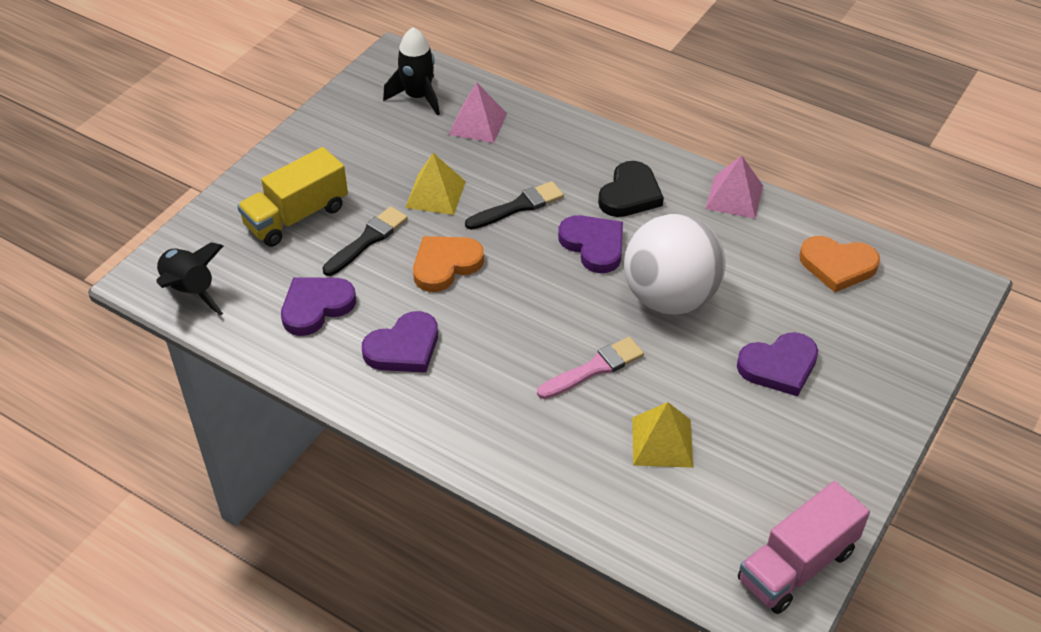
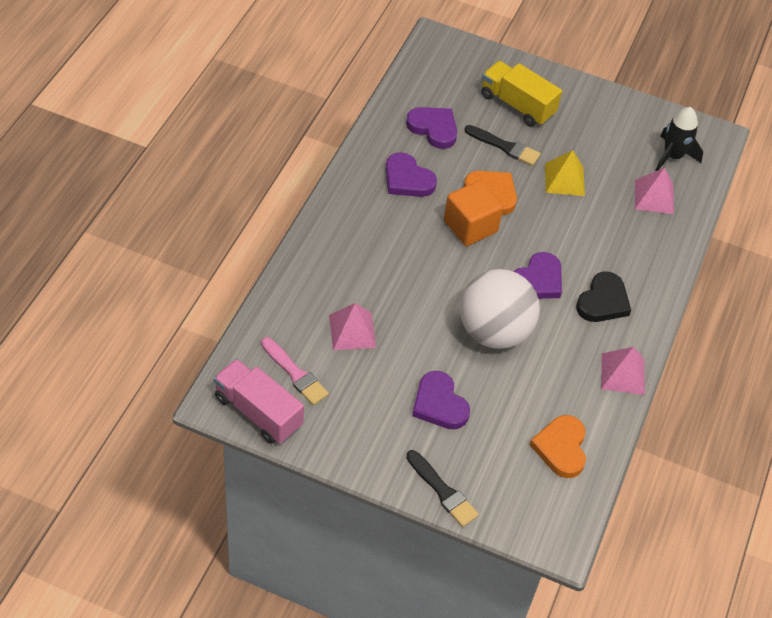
camera: 75 degrees right, 5 degrees up
(190, 291) = (432, 63): black rocket -> none
(498, 295) = (470, 226): none -> orange cube
(518, 206) = (566, 230): black brush -> black brush (443, 491)
(594, 368) = (412, 288): pink brush -> pink brush (295, 374)
(630, 194) = (603, 301): black heart -> black heart turned 75 degrees counterclockwise
(662, 442) = (352, 331): yellow pyramid -> pink pyramid

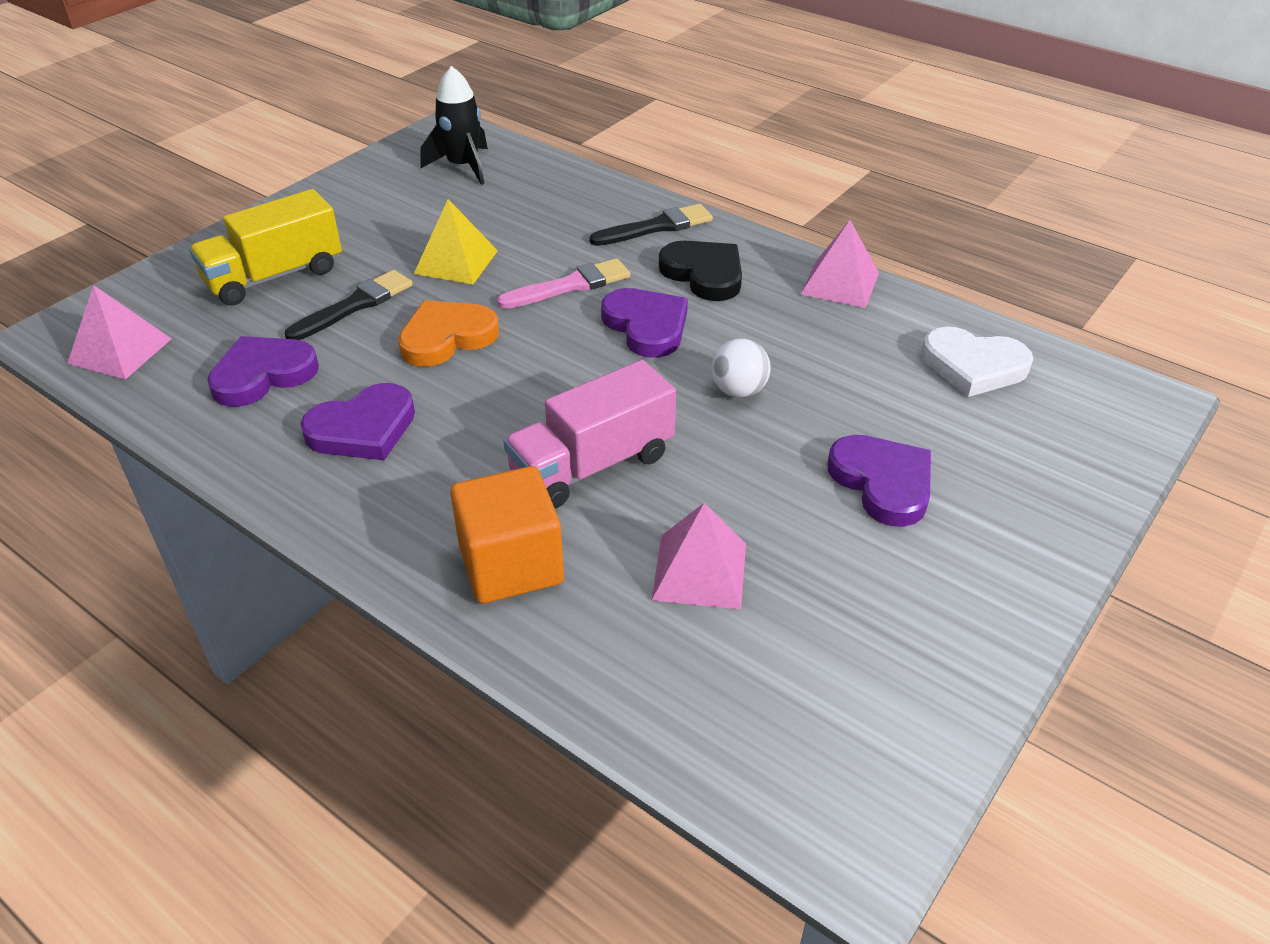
camera: 70 degrees left, 10 degrees down
(258, 412) = (888, 768): pink truck -> pink truck (592, 465)
(295, 374) = (792, 682): pink brush -> pink brush (570, 285)
(439, 404) = (883, 483): purple heart -> purple heart turned 105 degrees counterclockwise
(443, 491) = (1068, 513): black brush -> black brush (656, 227)
(470, 226) = (507, 374): orange cube -> orange cube (511, 564)
(494, 331) = (738, 391): white ball -> white ball, size x0.43
(561, 448) = (973, 366): orange heart -> white heart
(654, 197) = (528, 195): pink pyramid -> pink pyramid (120, 351)

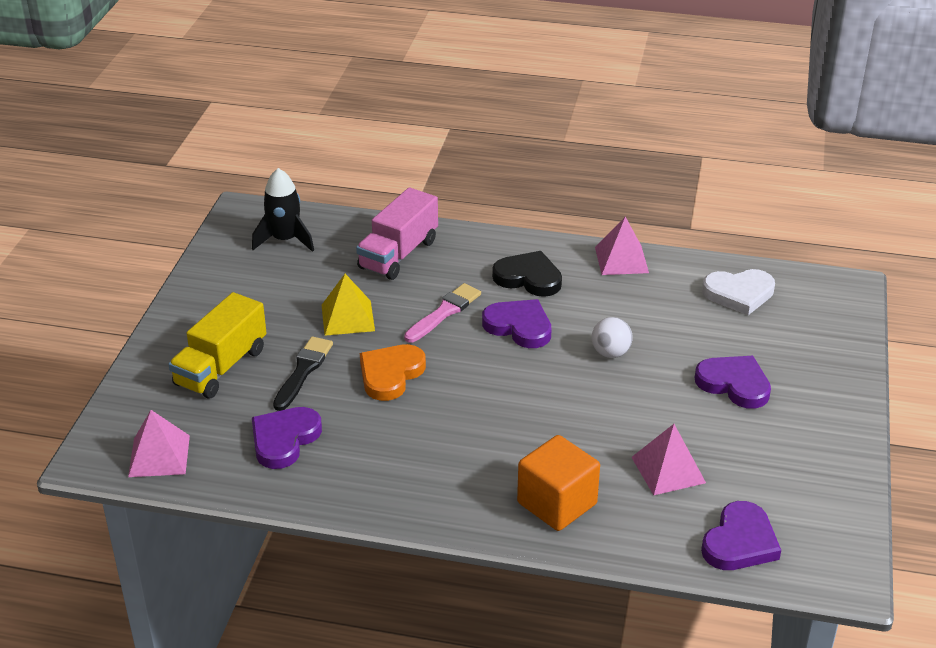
camera: 25 degrees left, 5 degrees down
(363, 429) = (389, 453): purple heart -> purple heart (740, 542)
(592, 465) = (557, 429): pink truck -> pink truck (398, 254)
(656, 227) = (469, 251): black brush -> none

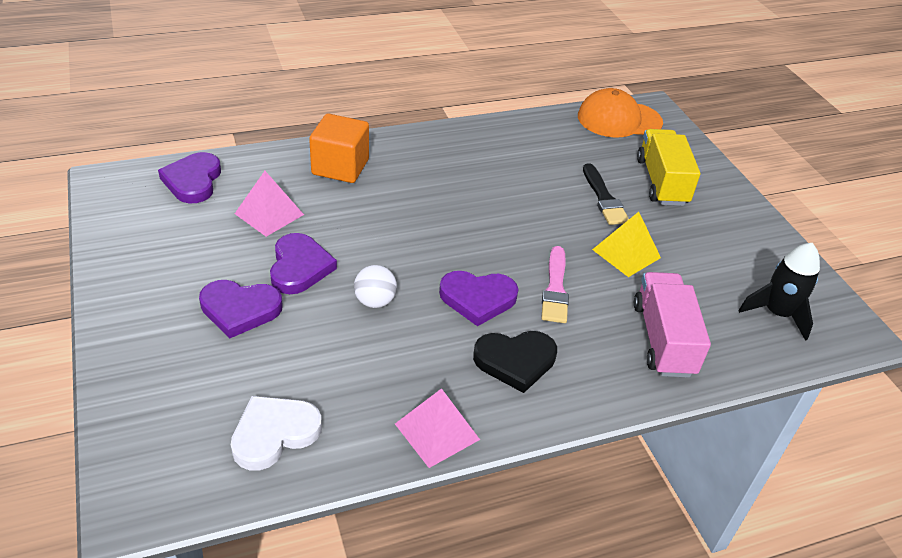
camera: 145 degrees right, 5 degrees up
(159, 456) = (619, 119): pink pyramid -> orange cap
(284, 440) = (558, 150): purple heart -> purple heart (299, 267)
(390, 374) = (539, 217): orange heart -> none

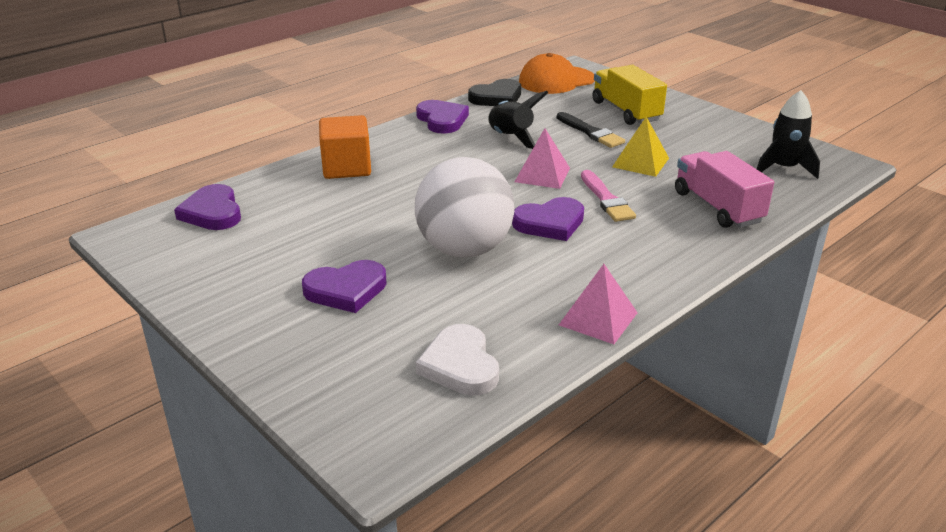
camera: 20 degrees left, 10 degrees down
(269, 214) = (310, 216): pink pyramid -> pink pyramid (542, 175)
(274, 434) = (460, 365): white heart -> white heart turned 45 degrees counterclockwise
(299, 267) = (374, 245): purple heart -> purple heart (442, 120)
(375, 301) = (464, 249): white ball -> white ball, size x2.31
(515, 361) = (618, 254): black heart -> black heart (497, 97)
(518, 179) = (510, 138): none -> black rocket

